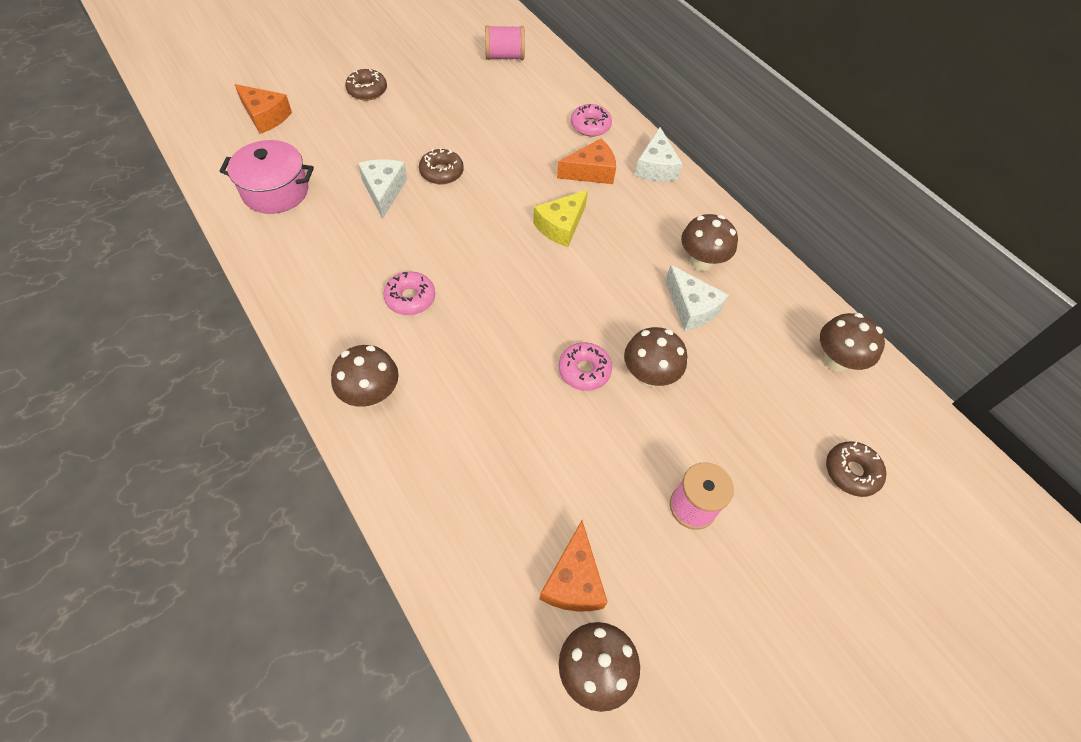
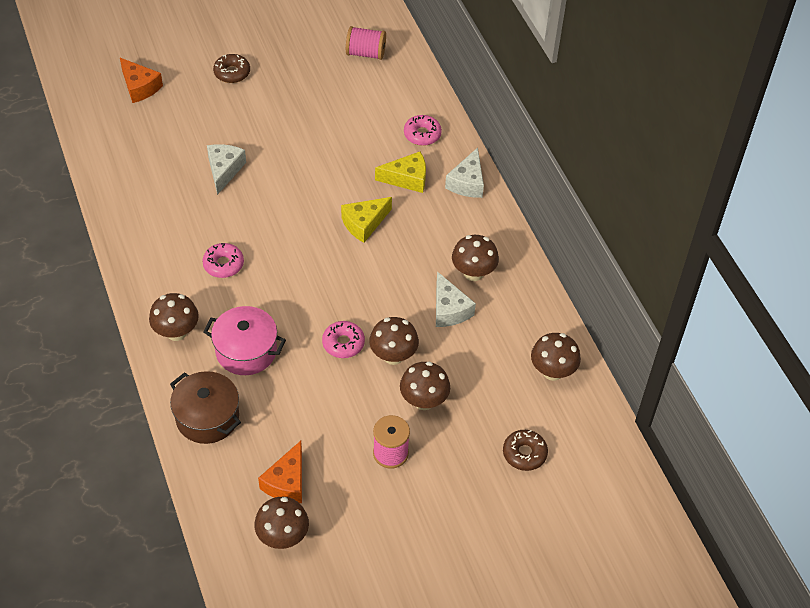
camera: 15 degrees right, 5 degrees down
(275, 191) = (136, 158): pink pot -> pink pot (246, 351)
(440, 506) = (207, 417): none -> brown pot
(441, 172) = (277, 160): brown donut -> none
(591, 172) = (407, 179): orange cheese -> yellow cheese
(706, 426) = (424, 401): none -> brown mushroom

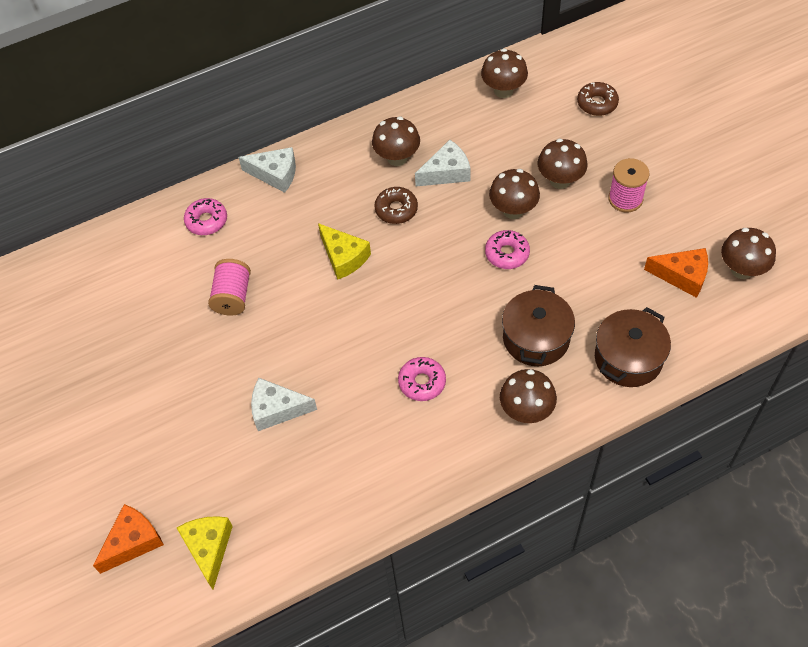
camera: 90 degrees left, 5 degrees up
(232, 73) = (106, 433): brown donut -> brown donut (396, 209)
(246, 351) = (536, 338): pink pot -> brown pot
(366, 53) = (73, 291): pink spool -> pink spool (233, 296)
(407, 179) = (274, 227): yellow cheese -> yellow cheese (209, 548)

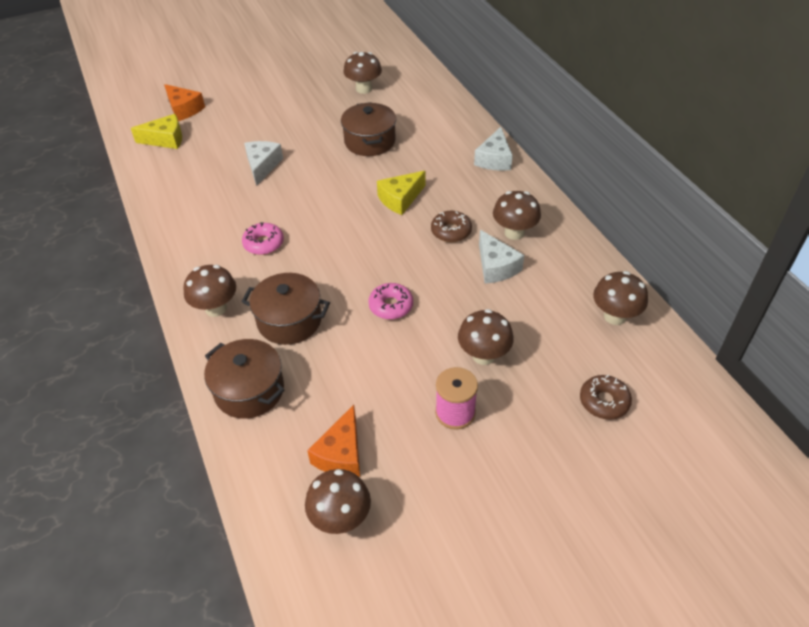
camera: 90 degrees right, 10 degrees down
(206, 221) = (446, 126): pink donut -> none
(233, 296) = (370, 141): pink spool -> brown pot
(513, 210) = (444, 314): brown mushroom -> brown mushroom (363, 89)

